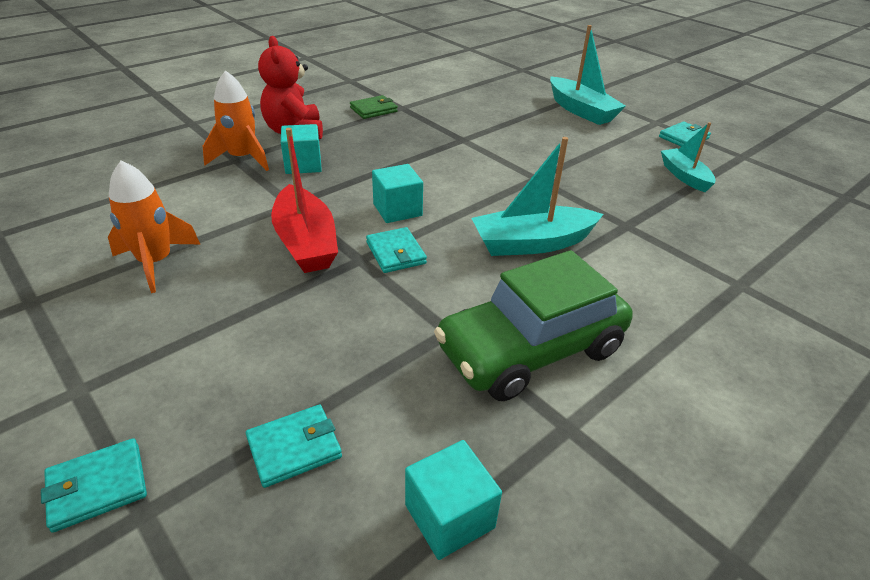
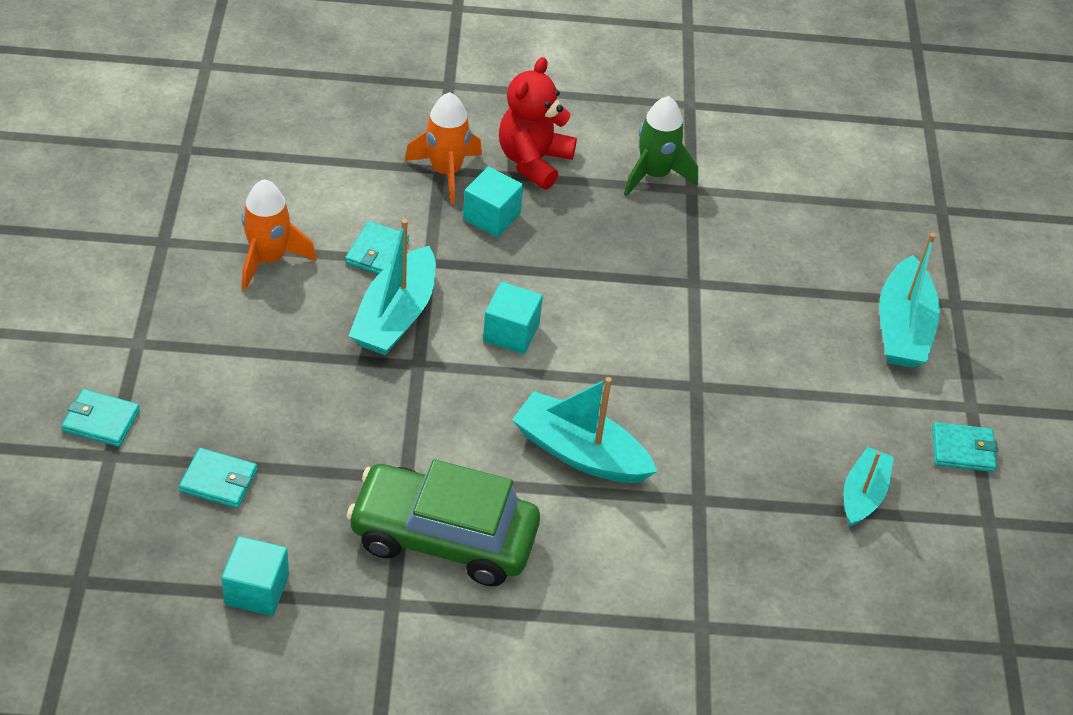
camera: 40 degrees right, 10 degrees up
(306, 242) = (396, 316): red boat -> turquoise boat
(373, 110) = (655, 174): green wallet -> green rocket
(395, 253) = (453, 378): turquoise wallet -> turquoise wallet (377, 252)

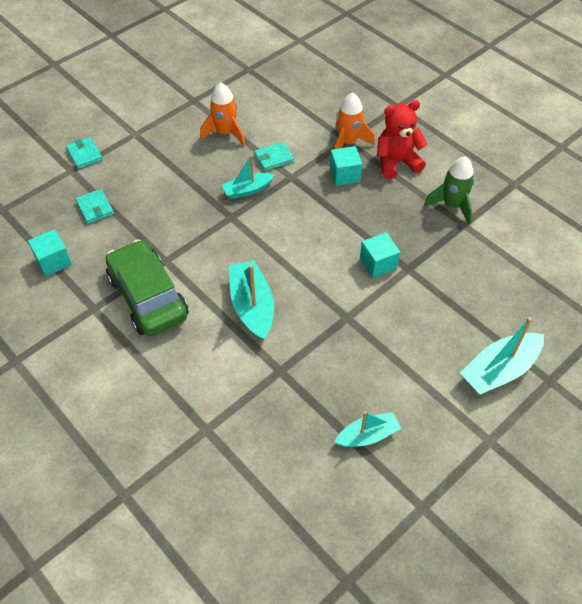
camera: 50 degrees right, 5 degrees up
(396, 316) = (247, 190): turquoise boat -> turquoise boat, size x0.64
(511, 332) = (289, 231): turquoise cube -> turquoise cube (378, 264)
(962, 450) = (454, 458): turquoise wallet -> none

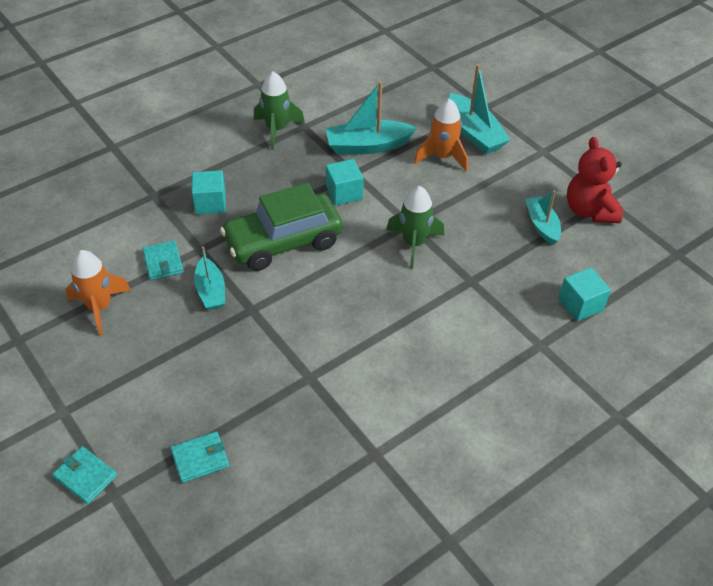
camera: 85 degrees left, 5 degrees down
(53, 261) = (289, 506): turquoise cube -> turquoise cube (580, 304)
(85, 155) = (85, 476): turquoise wallet -> turquoise wallet turned 60 degrees clockwise
(148, 297) = (364, 395): green car -> green car (283, 242)
(252, 306) = (388, 298): turquoise boat -> turquoise boat (368, 146)
(321, 322) = (414, 243): none -> green rocket
(348, 143) = (159, 194): orange rocket -> orange rocket (442, 157)
(396, 163) = (204, 160): red teddy bear -> red teddy bear (589, 210)

